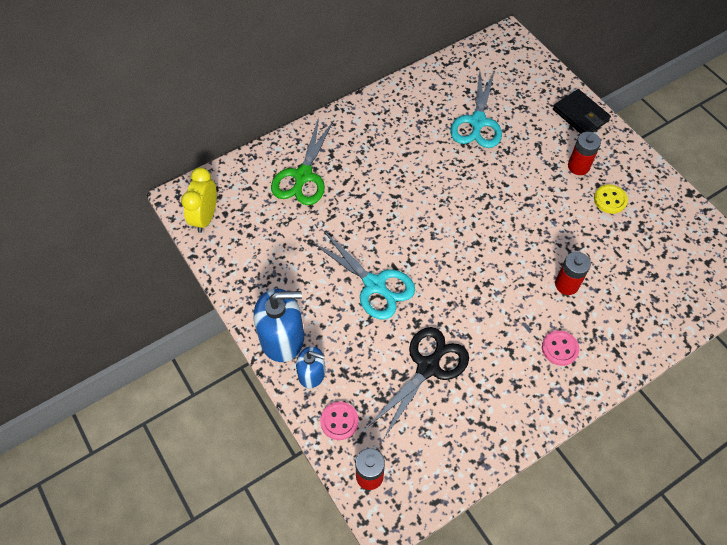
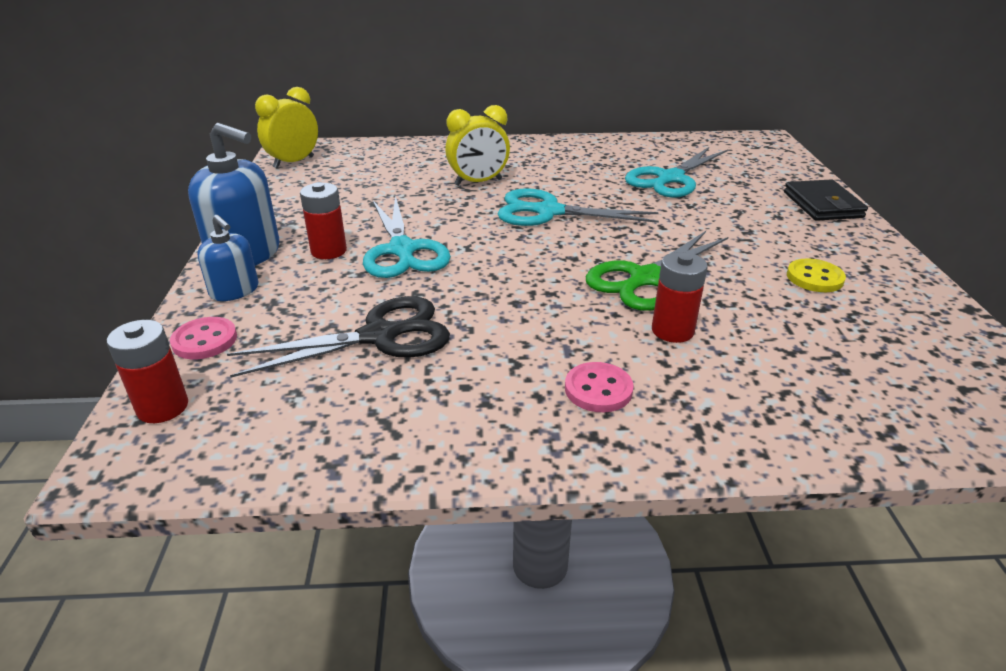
camera: 30 degrees right, 25 degrees down
(303, 176) = (424, 164): green scissors -> green scissors (646, 279)
(359, 183) = (478, 182): none -> yellow clock
(430, 199) = (549, 212): none -> turquoise scissors
(578, 166) = (785, 239): red battery -> red battery (328, 251)

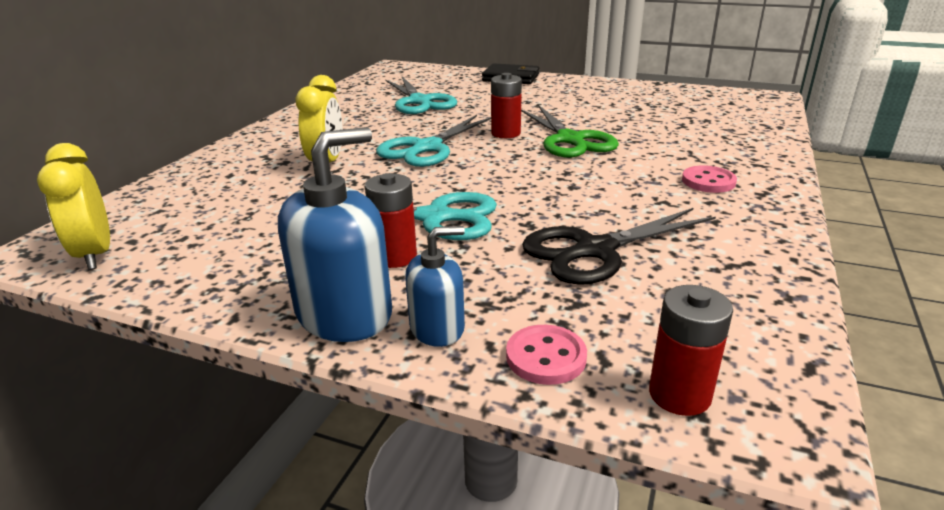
camera: 65 degrees left, 5 degrees down
(379, 336) = (595, 250): black scissors -> black scissors turned 120 degrees counterclockwise
(672, 330) = (644, 147): red battery -> red battery (505, 133)
(814, 278) = (602, 101): yellow button -> none

